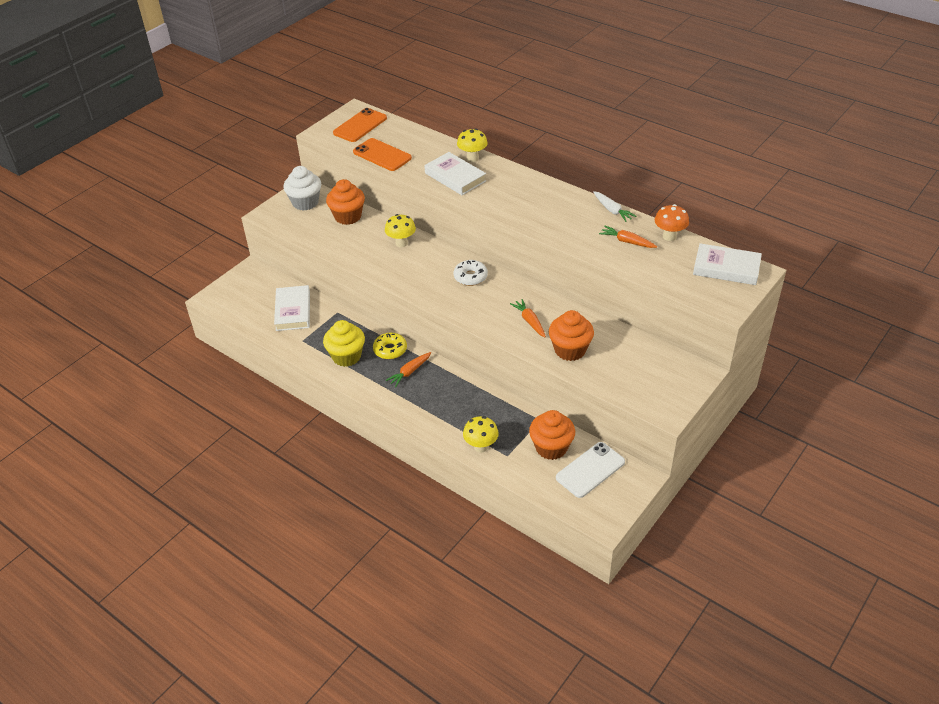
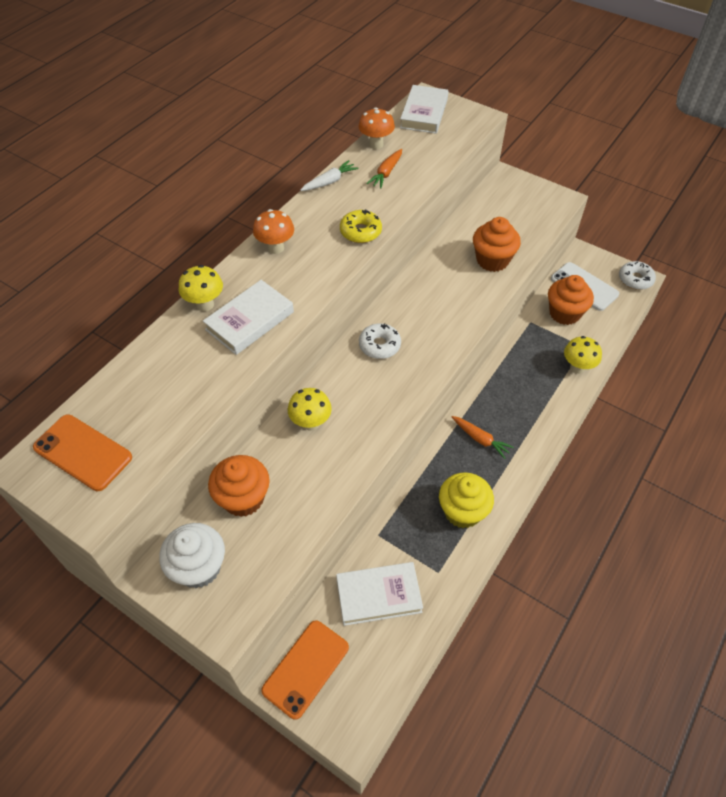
camera: 95 degrees left, 10 degrees up
(382, 155) = (179, 412): orange phone -> orange phone (306, 668)
(390, 350) = (445, 463): yellow donut -> yellow donut (360, 232)
(529, 185) = (276, 248): none -> orange mushroom
(529, 321) = (453, 291): orange carrot -> none
(603, 518) = (635, 279): none -> white donut

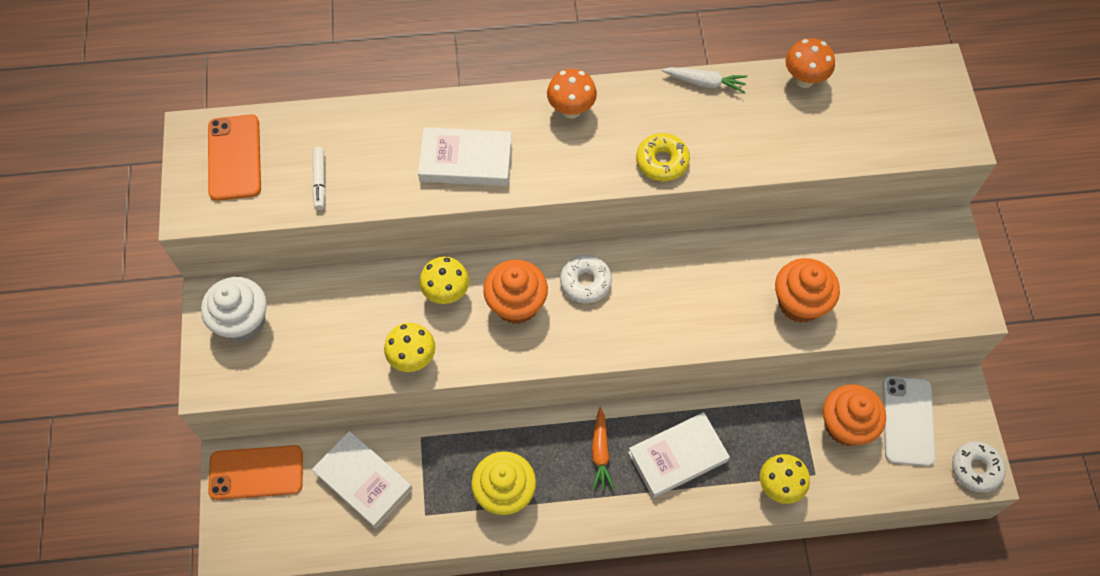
camera: 50 degrees right, 10 degrees up
(167, 411) = (319, 181): none -> white marker
(205, 304) = (452, 112): yellow mushroom -> yellow mushroom (413, 359)
(243, 498) = (329, 302): orange cupcake -> orange cupcake (516, 304)
(386, 173) = (769, 121): orange carrot -> none
(424, 113) = (904, 85): white book -> white book (677, 457)

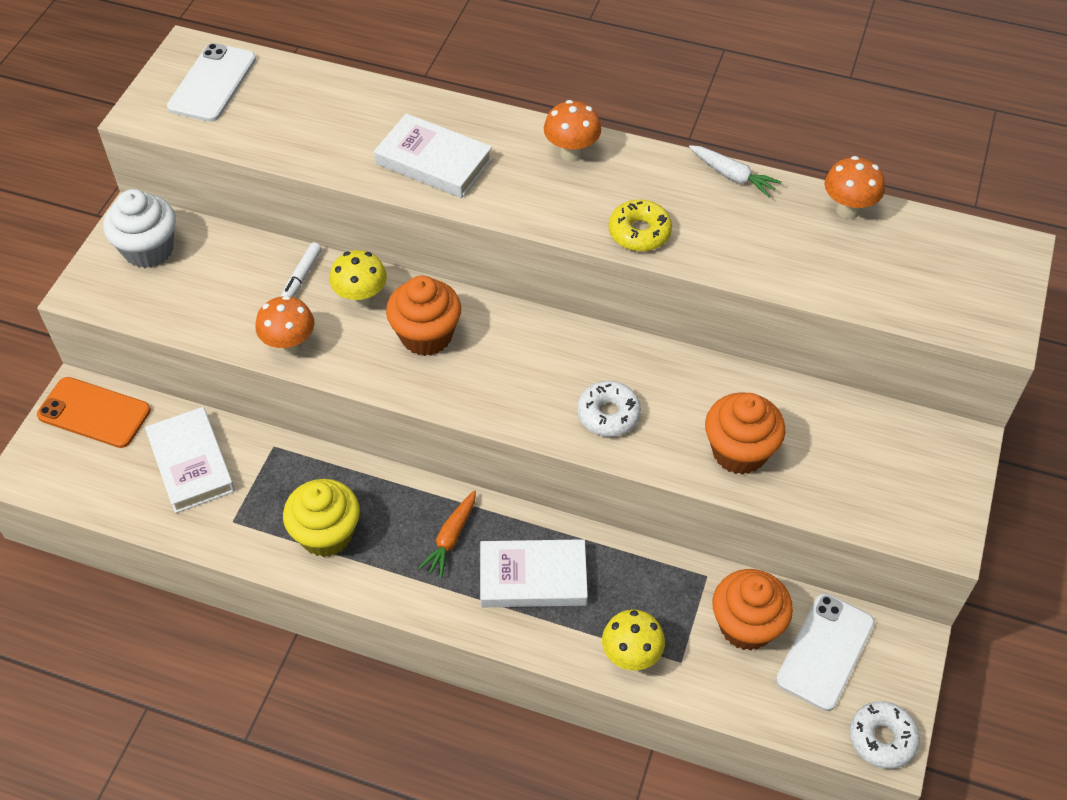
camera: 25 degrees right, 10 degrees down
(234, 157) = (212, 83): orange phone -> white phone
(319, 181) = (279, 130): white marker -> white marker (301, 277)
(413, 359) = (290, 345): yellow mushroom -> orange mushroom
(585, 282) = (511, 342): white donut -> white donut (608, 414)

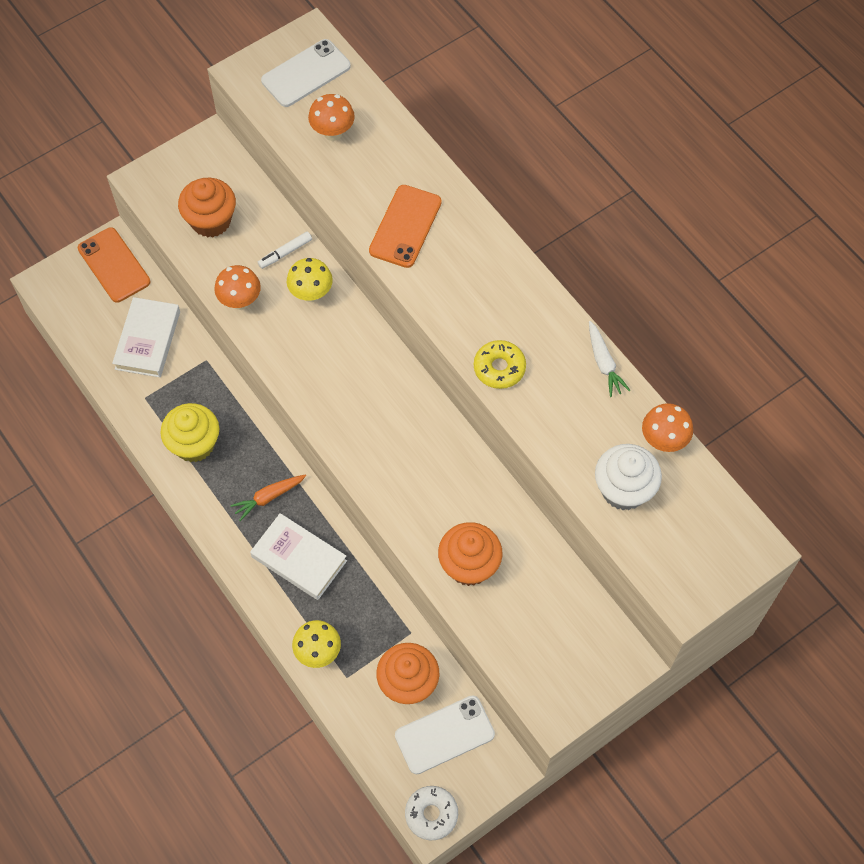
camera: 35 degrees right, 10 degrees up
(149, 250) = (203, 172): white cupcake -> white cupcake (623, 489)
(426, 336) = (332, 348): orange cupcake -> orange cupcake (211, 221)
(434, 161) = (405, 226): white book -> orange phone
(571, 153) = (505, 276): orange mushroom -> orange mushroom (333, 133)
(608, 414) = (405, 482): white donut -> none

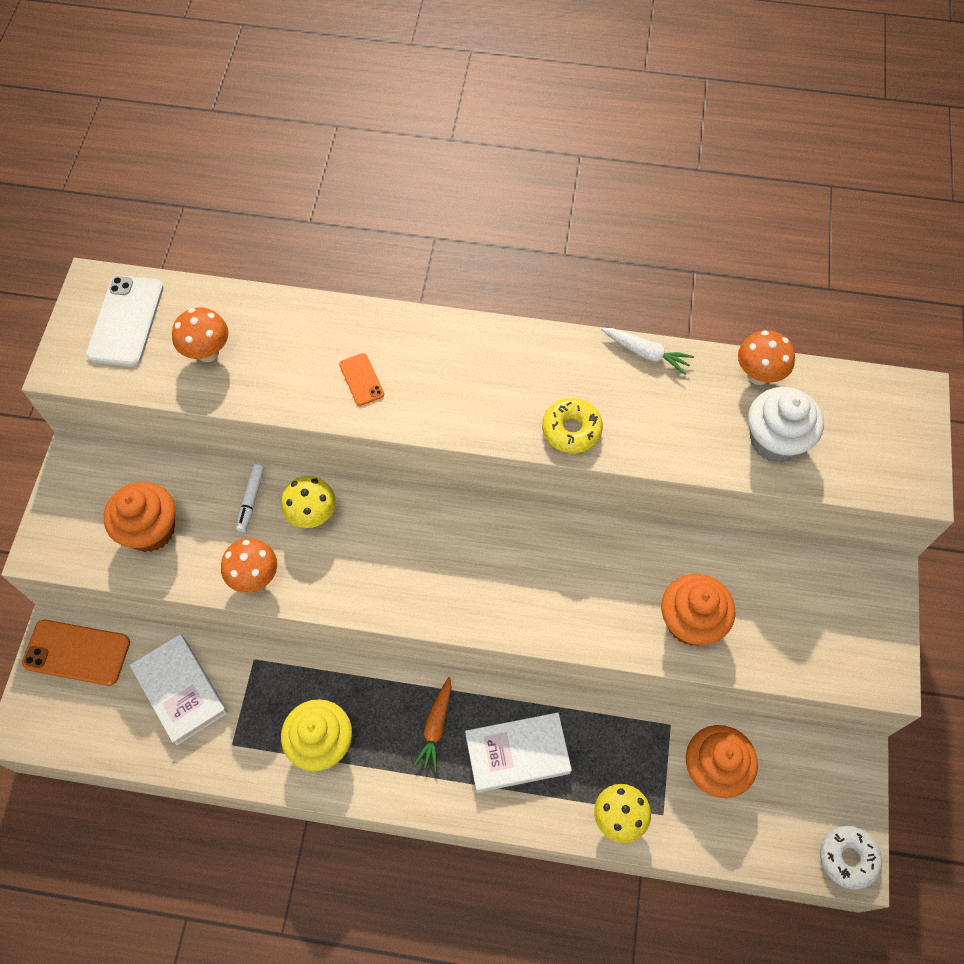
camera: 45 degrees left, 0 degrees up
(405, 226) = (361, 379): orange phone -> orange phone, size x0.53
(444, 735) = (785, 781): white phone -> none

